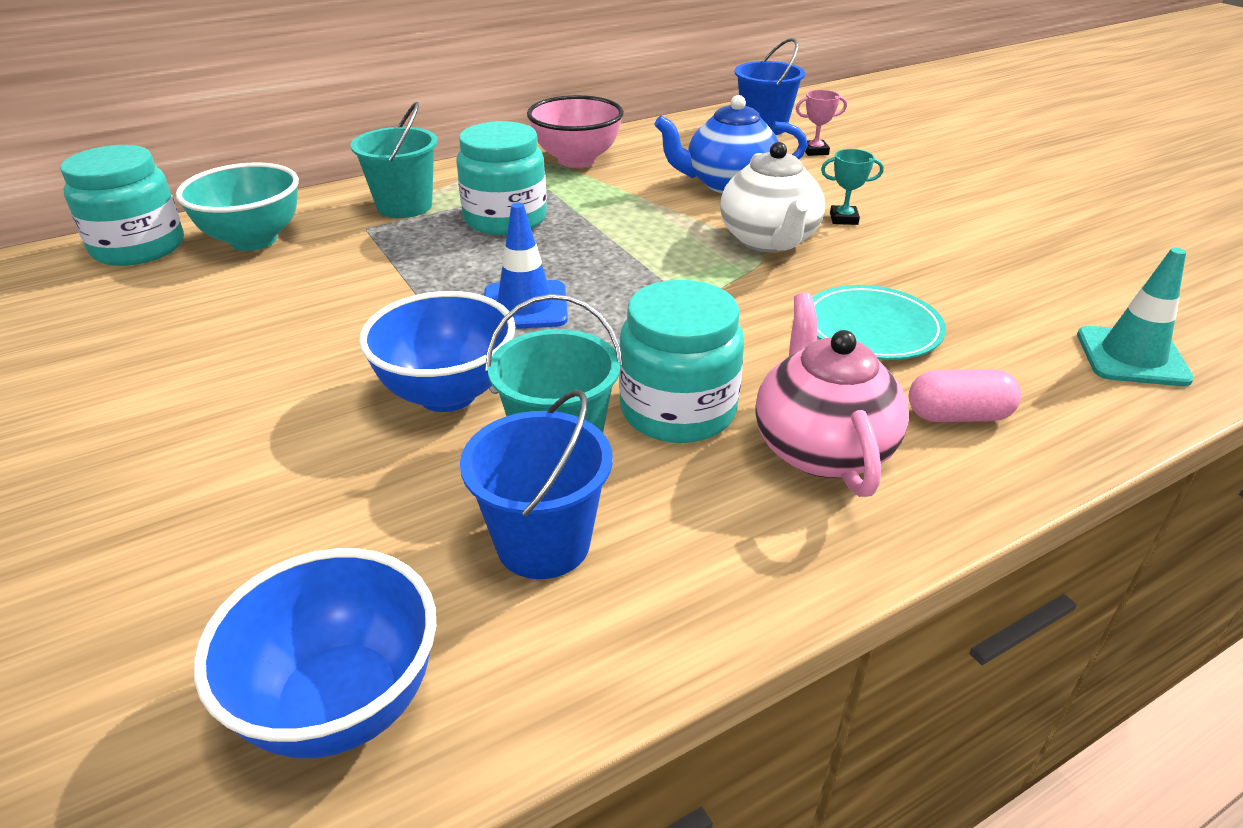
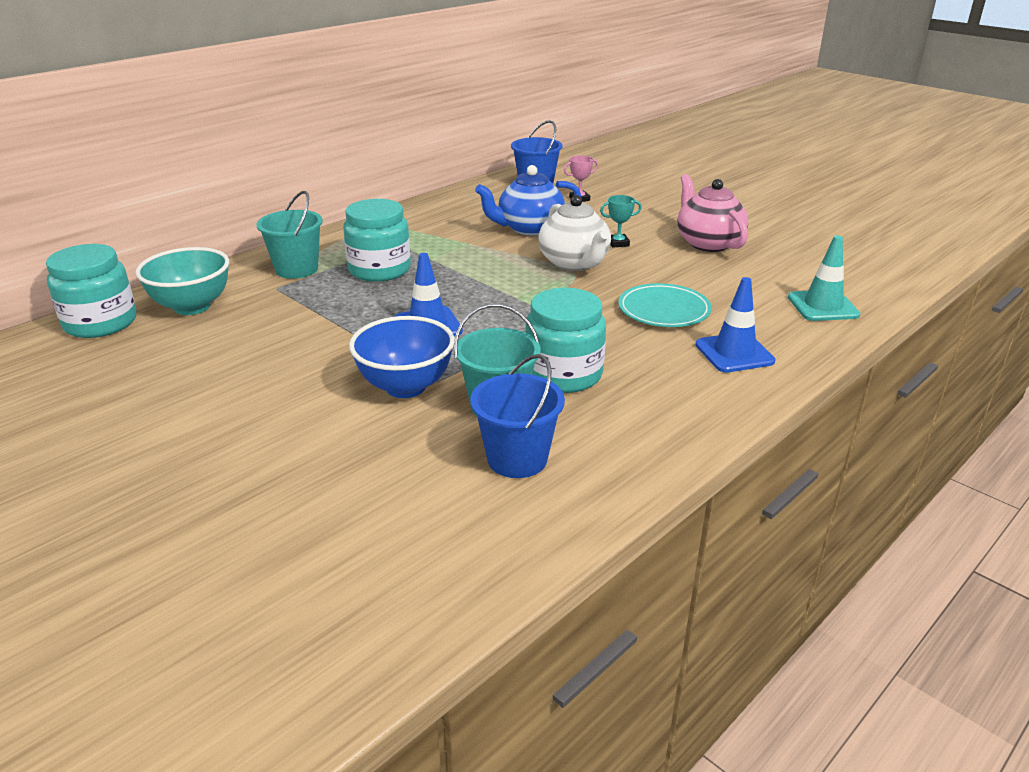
camera: 15 degrees left, 5 degrees down
(342, 704) = (441, 558): blue bowl -> none
(576, 160) = (409, 222): pink bowl -> none
(821, 448) = (661, 382): pink teapot -> pink teapot (708, 243)
(958, 416) = (734, 353): pink capsule -> blue traffic cone

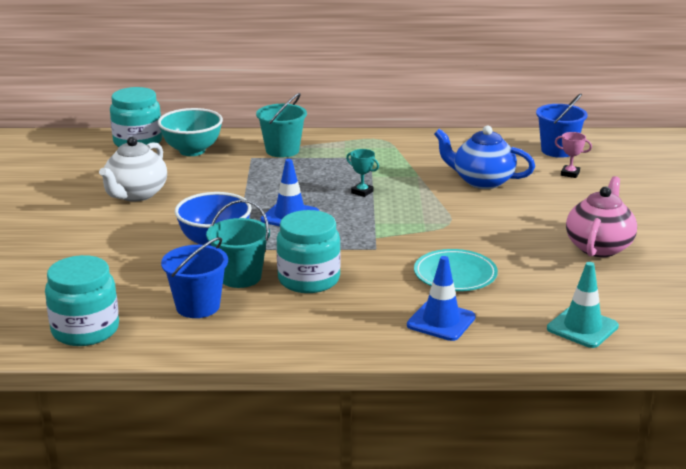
camera: 45 degrees right, 5 degrees down
(379, 270) = (328, 170): turquoise jar -> turquoise jar (85, 330)
(574, 263) = (461, 218): white teapot -> white teapot (136, 194)
(618, 243) = (525, 218): turquoise trophy -> turquoise trophy (362, 192)

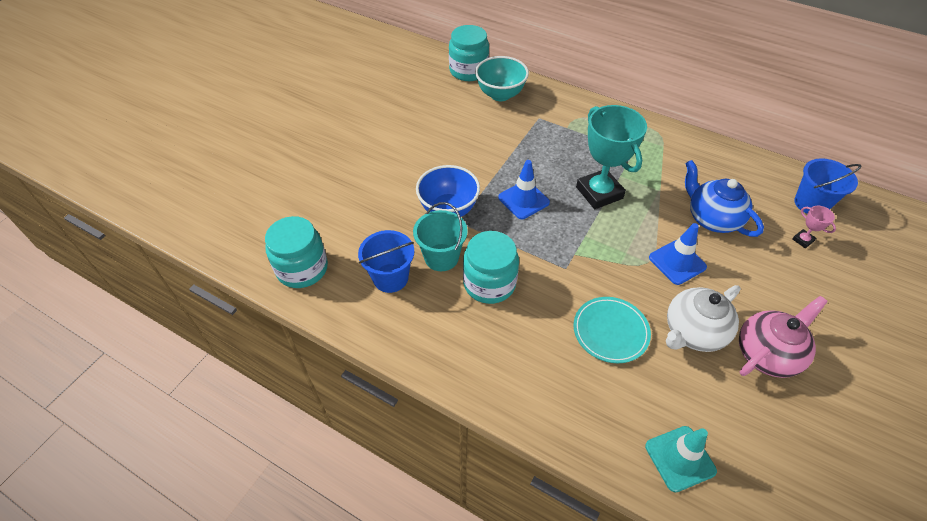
camera: 30 degrees right, 25 degrees up
(136, 194) = (430, 130): white teapot -> white teapot (693, 332)
(282, 150) = (568, 118): turquoise bucket -> none
(362, 192) = (599, 193): turquoise trophy -> turquoise trophy, size x2.41
(441, 321) = (560, 386): blue traffic cone -> blue traffic cone (677, 262)

